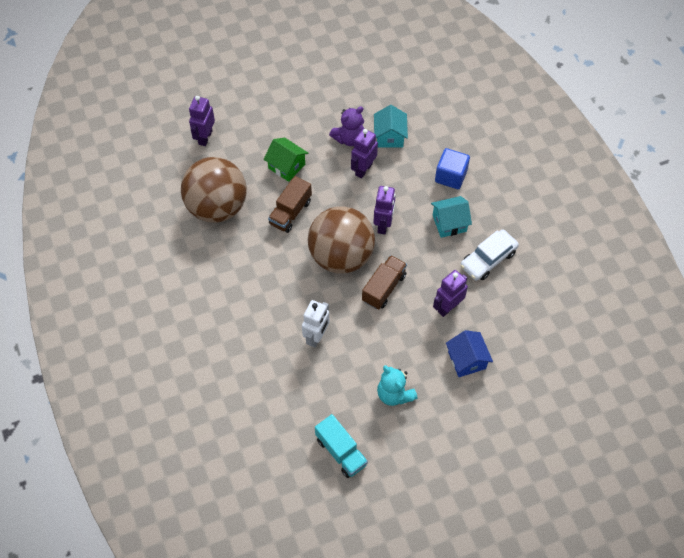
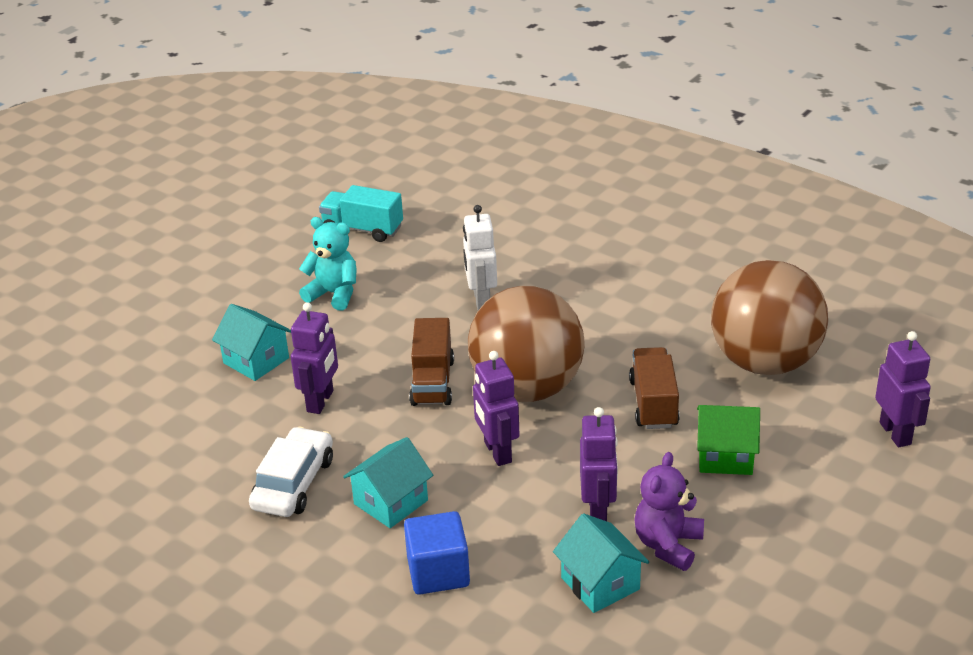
camera: 150 degrees right, 25 degrees down
(467, 360) = (256, 360): blue house -> turquoise house

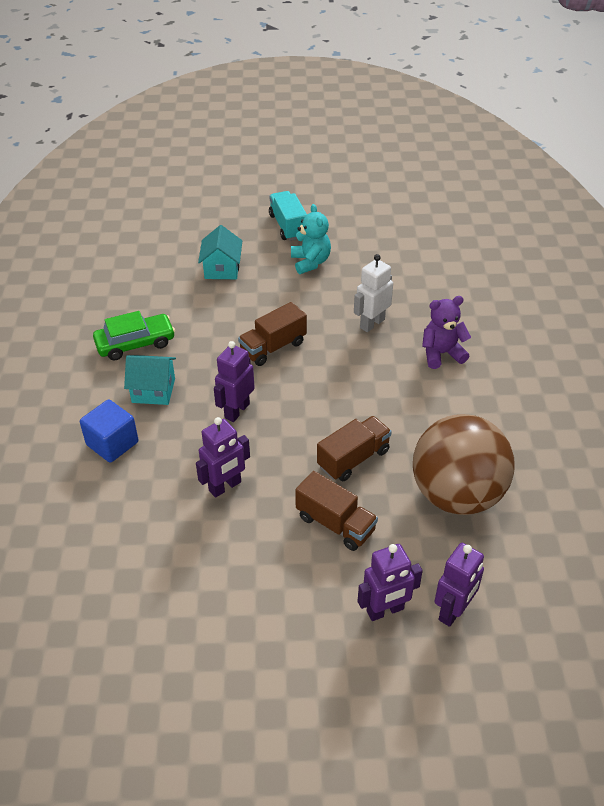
camera: 50 degrees right, 10 degrees up
(294, 483) = (135, 343): white car -> green car
(320, 401) = (212, 313): purple robot -> purple robot (385, 610)
(363, 229) = (383, 237): turquoise truck -> turquoise truck (288, 226)
(527, 388) = (308, 391): brown ball -> none
(600, 583) = (160, 523): turquoise house -> none
(668, 545) = (222, 538): purple teddy bear -> purple teddy bear (441, 354)
(725, 456) = (335, 523): green house -> brown truck

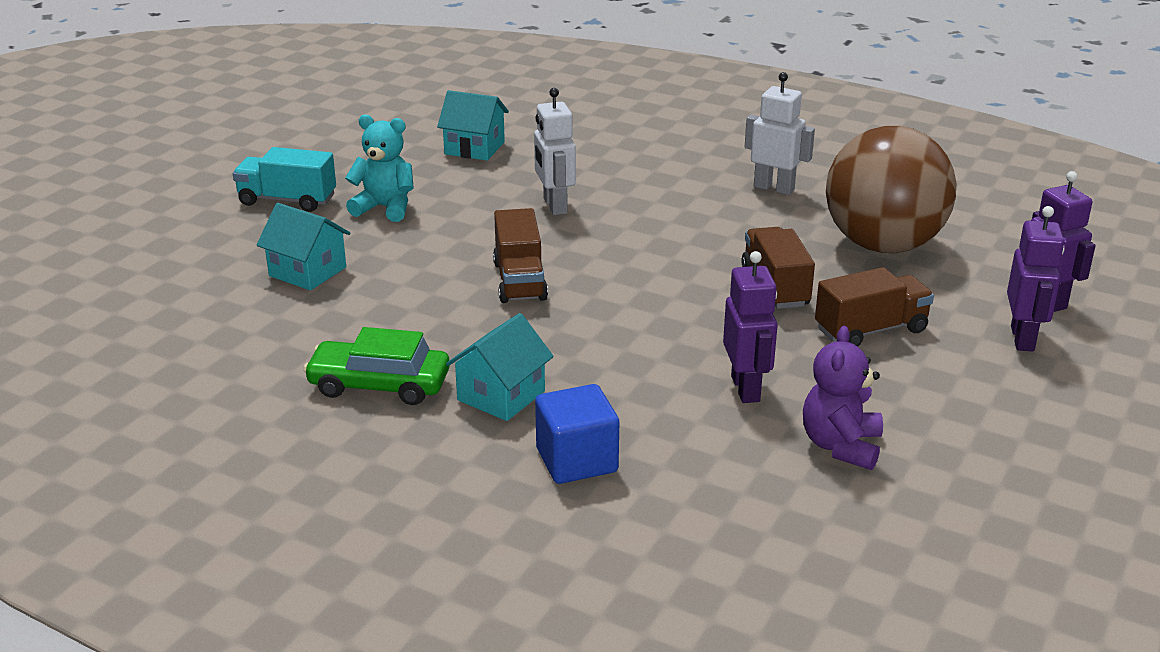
camera: 60 degrees left, 15 degrees down
(135, 343) = (379, 384): green car -> green car turned 90 degrees counterclockwise
(236, 411) = (612, 341): purple robot -> none
(413, 261) = (474, 148): none -> turquoise house
(441, 354) = (655, 184): purple teddy bear -> purple teddy bear (841, 446)
(490, 411) = (774, 188): none -> white robot

